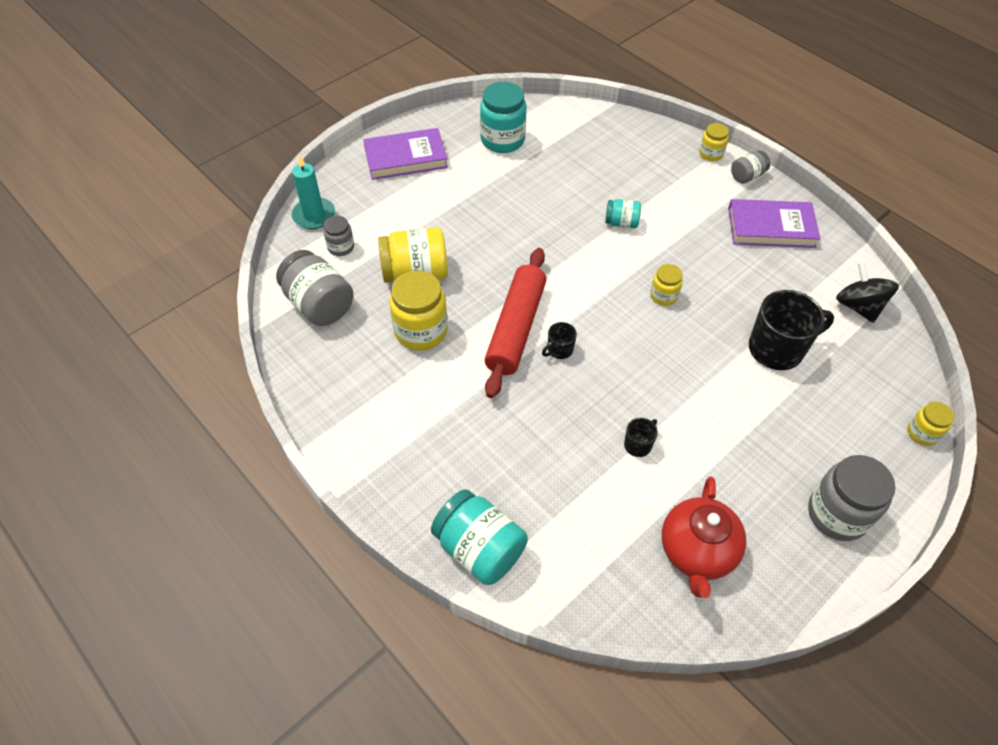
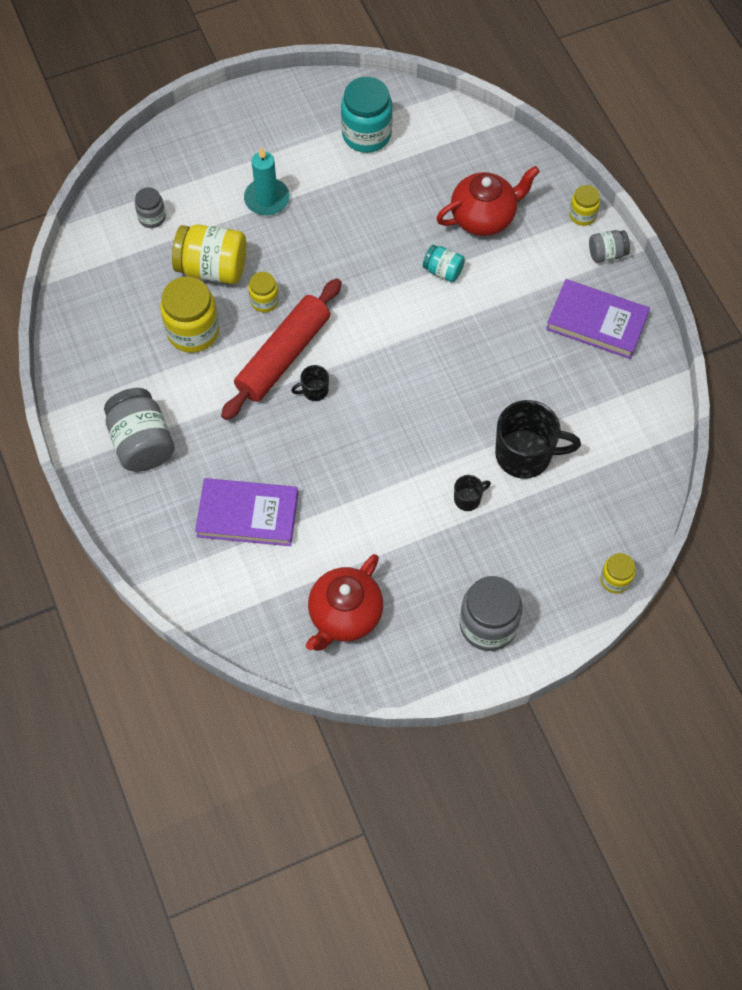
camera: 20 degrees right, 10 degrees up
(314, 215) = (139, 173): turquoise candle -> turquoise candle (267, 199)
(319, 304) = (109, 274): grey jar -> grey jar (142, 442)
(405, 158) = (256, 129): purple book -> purple book (248, 514)
(479, 549) = (161, 551): turquoise jar -> none
(633, 175) = (484, 217): none -> red teapot
(638, 444) = (342, 505): black mug -> black mug (468, 499)
(663, 296) = (443, 365): yellow jar -> yellow jar (264, 301)
(858, 306) = (634, 436): black spinning top -> none

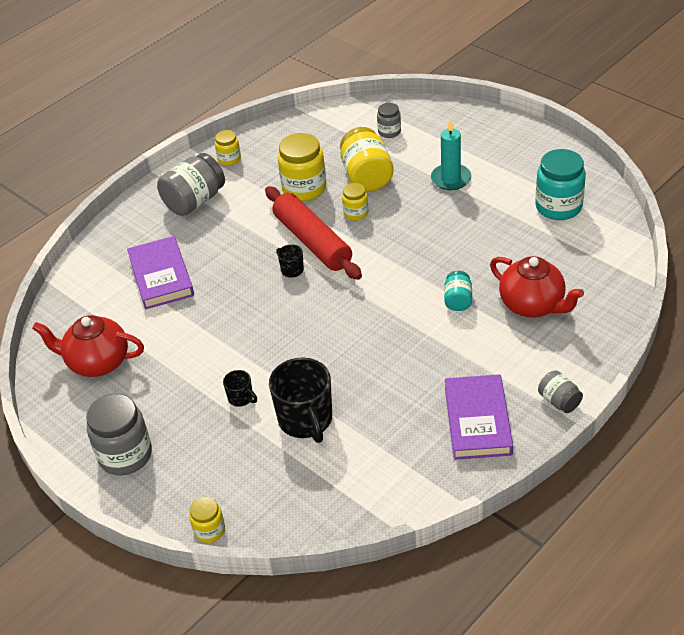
camera: 70 degrees right, 20 degrees down
(283, 356) = (313, 241): red rolling pin -> red rolling pin turned 45 degrees clockwise
(582, 215) = (588, 369): yellow jar -> yellow jar (229, 159)

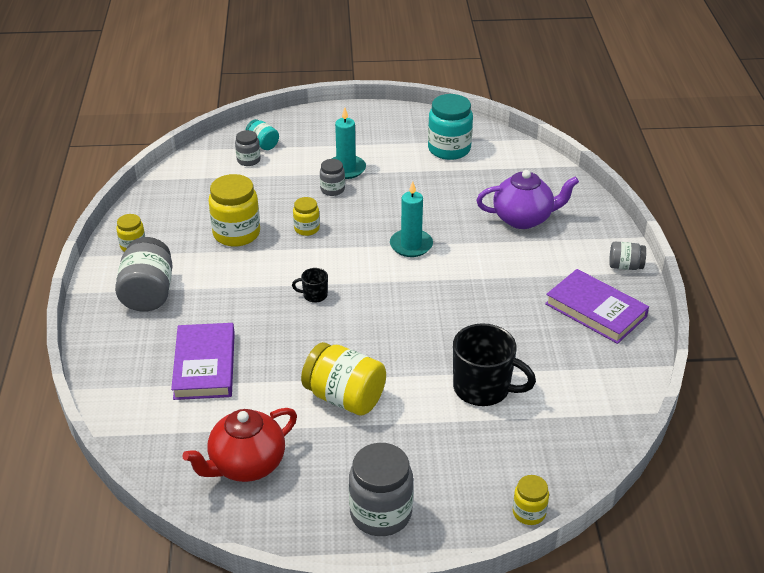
camera: 50 degrees left, 5 degrees down
(161, 276) = (204, 365): purple book -> purple book turned 60 degrees clockwise
(241, 398) = (412, 407): black mug -> none
(313, 241) = (301, 266): red rolling pin -> none
(366, 176) = (277, 199): yellow jar -> yellow jar (344, 397)
(412, 273) = (411, 245): none -> turquoise candle
(417, 191) = (332, 189): none -> grey jar
(458, 300) = (470, 244): turquoise jar -> turquoise jar (262, 144)
(533, 305) = (523, 219): red teapot -> purple teapot

